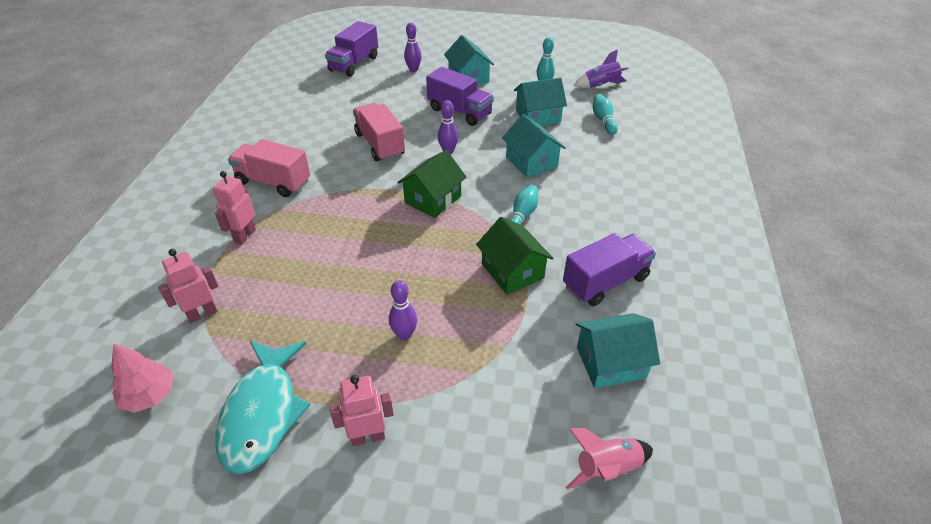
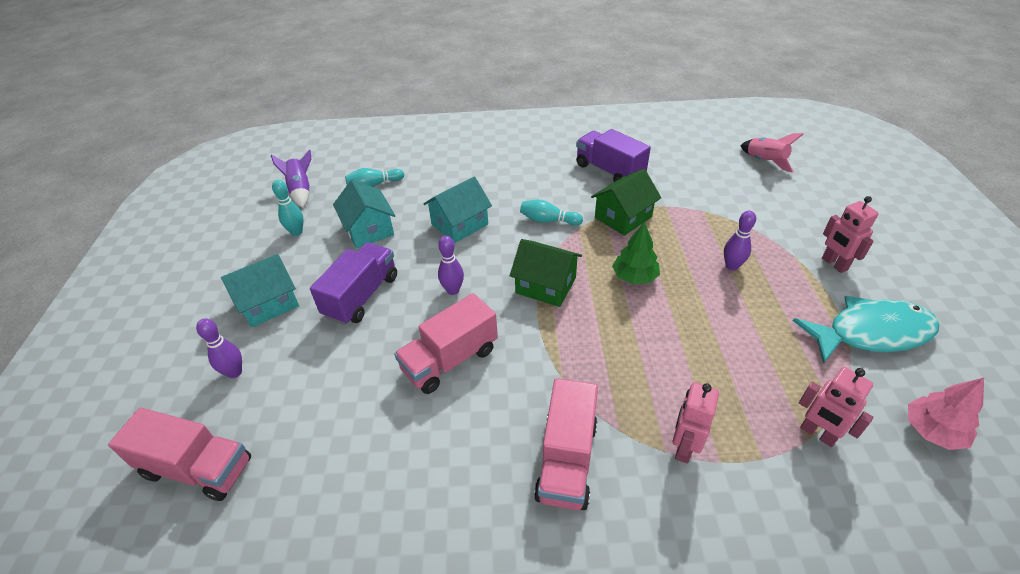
camera: 100 degrees left, 0 degrees up
(245, 236) = (683, 447): pink robot -> pink robot turned 105 degrees clockwise
(354, 64) = (197, 468): purple truck -> pink truck
(420, 256) = (634, 277): none -> green tree
(611, 362) = (685, 164): turquoise house -> none

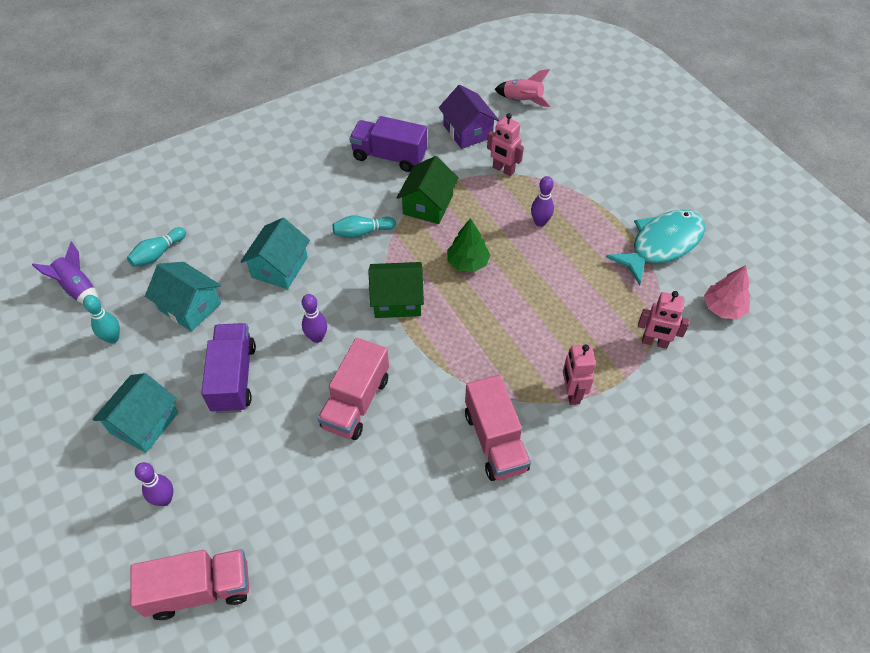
camera: 30 degrees left, 10 degrees up
(695, 171) = (467, 131): none -> purple house
(834, 264) = (615, 191): pink robot -> pink robot (503, 170)

